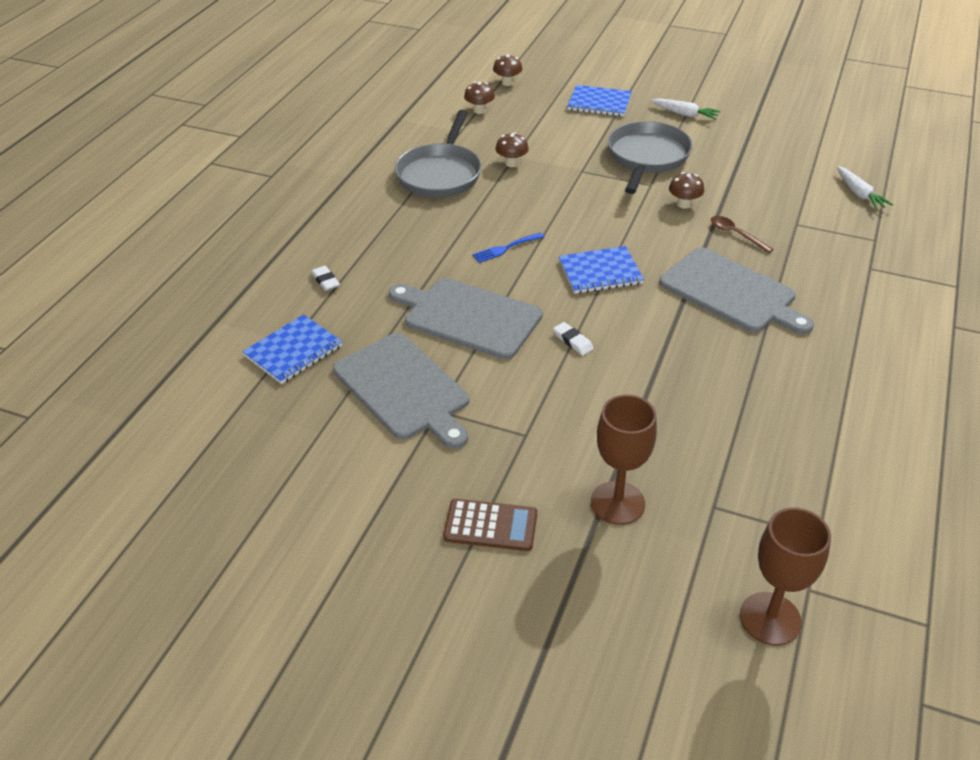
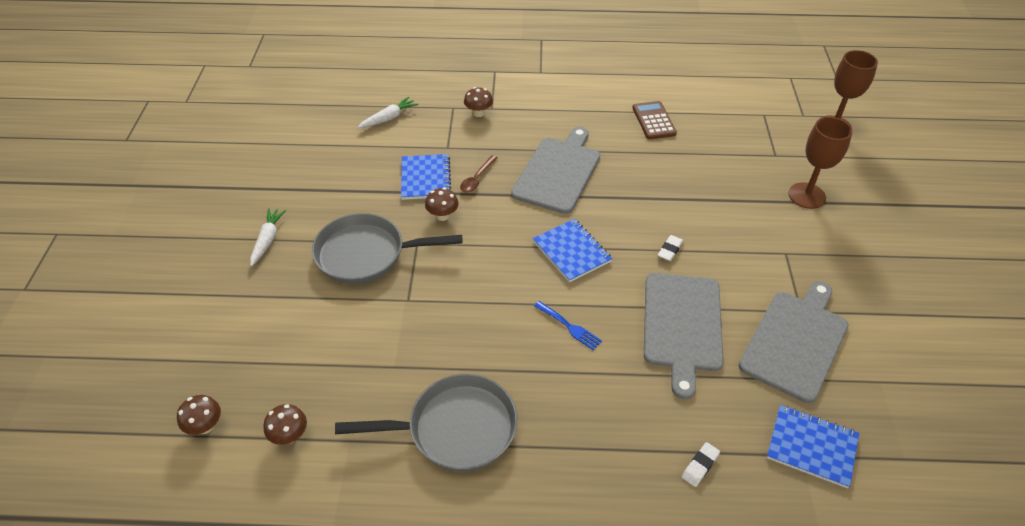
camera: 110 degrees left, 5 degrees up
(490, 526) = (875, 250): brown calculator -> brown calculator (654, 121)
(511, 163) = (410, 365): brown mushroom -> brown mushroom (478, 113)
(599, 103) = (251, 316): blue notebook -> blue notebook (425, 178)

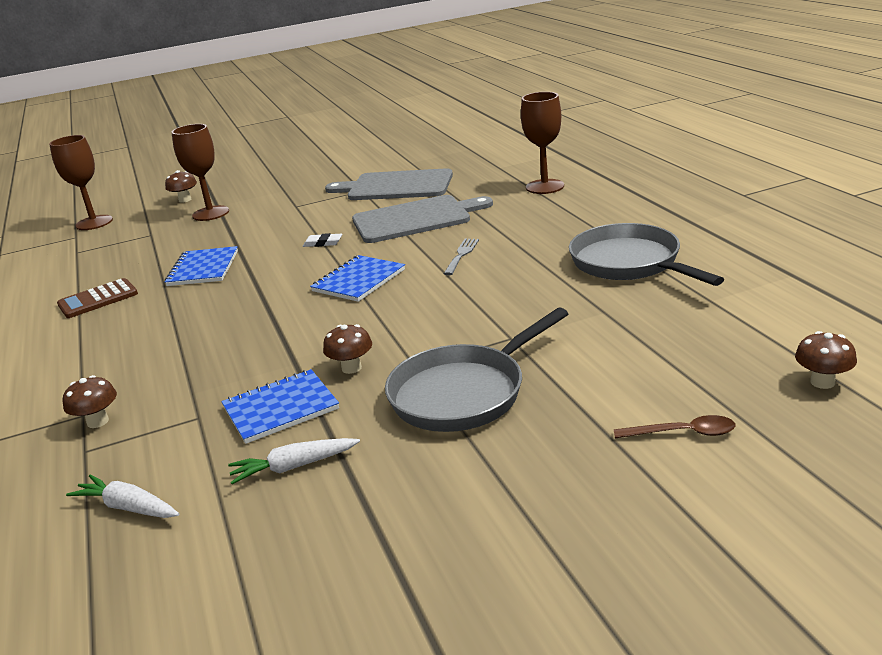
camera: 110 degrees left, 20 degrees down
(267, 240) = (510, 492): white carrot -> white carrot (294, 467)
(290, 435) = (752, 330): brown mushroom -> brown mushroom (185, 200)
(367, 254) = (464, 393): grey pan -> grey pan turned 75 degrees clockwise
(477, 179) = (262, 370): brown spoon -> brown spoon (682, 433)
(558, 172) = (224, 324): grey cutting board -> none
(569, 327) = (461, 255): blue fork -> grey fork
(700, 466) = (545, 187): white eraser -> brown goblet
(811, 447) = (489, 167): blue notebook -> blue notebook (203, 268)

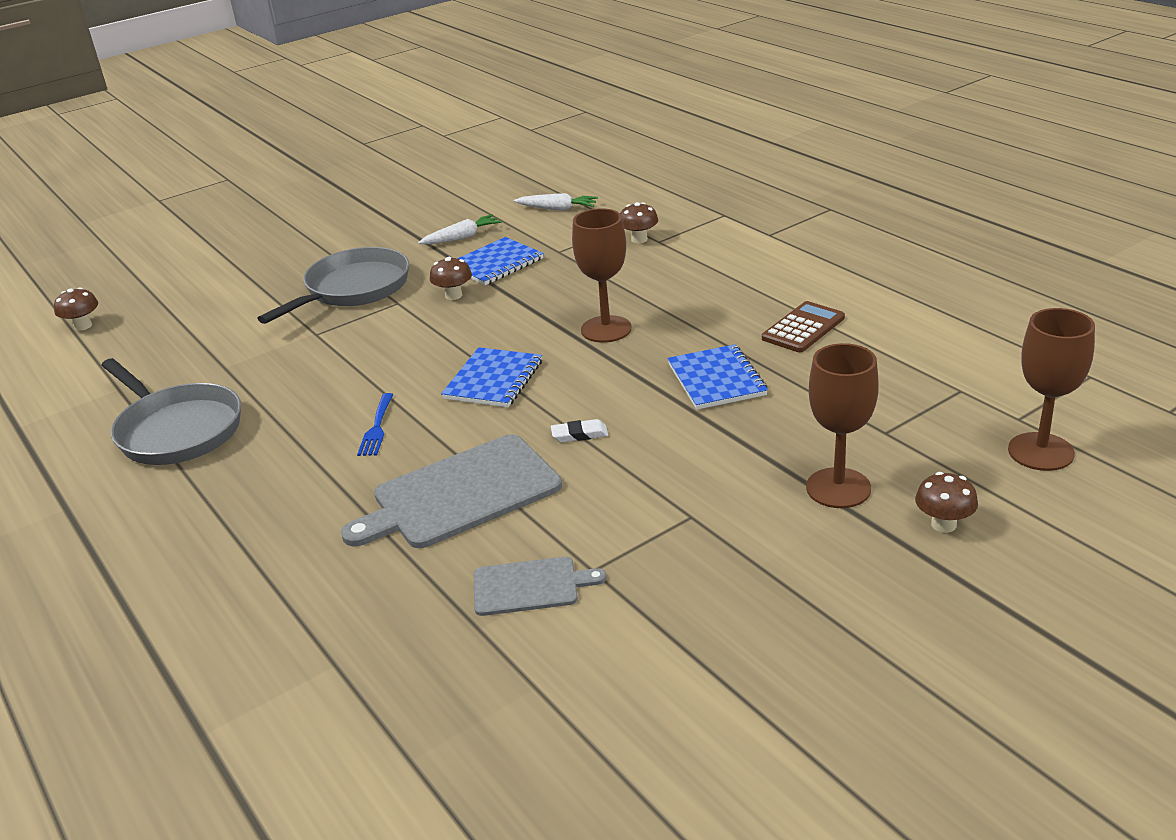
camera: 165 degrees right, 5 degrees up
(396, 186) = (530, 586): grey cutting board -> grey cutting board, size x0.55
(461, 255) = (377, 428): grey fork -> blue fork
(545, 187) = (252, 593): brown goblet -> brown goblet (606, 329)
(682, 433) = (200, 284): brown spoon -> none

